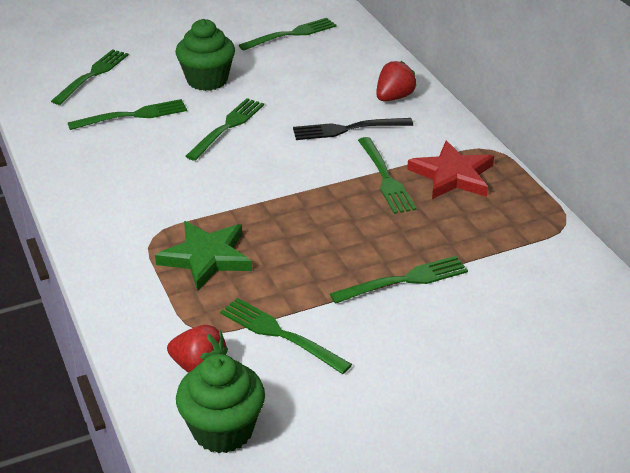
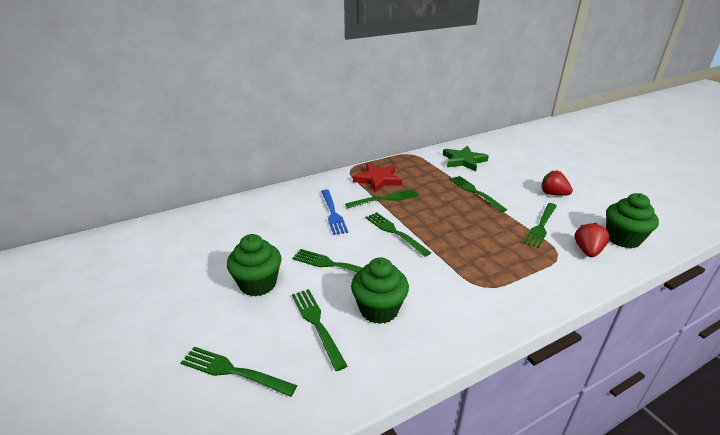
camera: 95 degrees left, 5 degrees down
(140, 154) = (379, 309): none -> green cupcake
(206, 257) = (491, 259): green star -> green star (463, 161)
(291, 34) = (188, 244): green fork -> green fork (395, 232)
(348, 129) = (333, 213): black fork -> blue fork
(394, 97) = (293, 198): red strawberry -> red strawberry (553, 194)

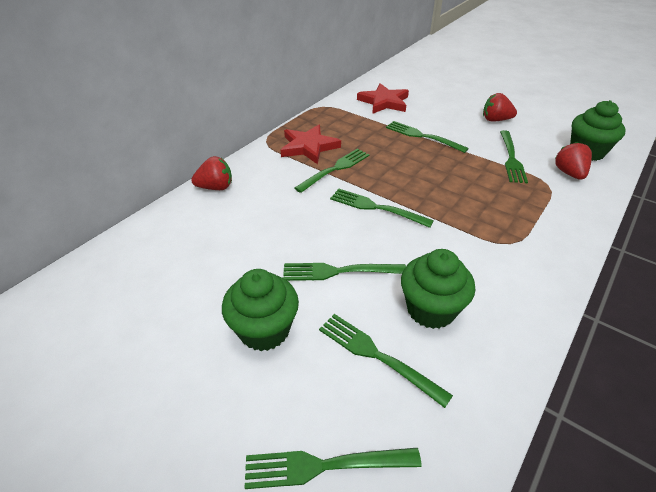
camera: 25 degrees left, 10 degrees up
(294, 191) = (216, 187): none -> red strawberry
(333, 213) = (287, 204): blue fork -> none
(463, 161) = (384, 102): green star -> red star

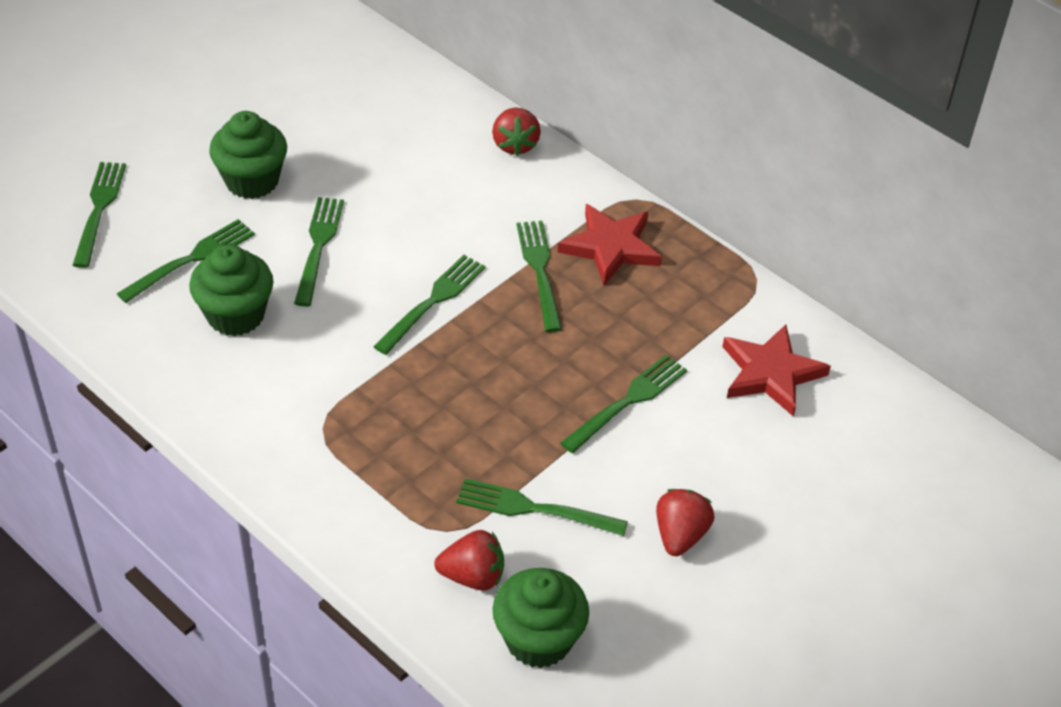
camera: 95 degrees right, 5 degrees up
(335, 169) = (540, 271): green fork -> green fork turned 150 degrees counterclockwise

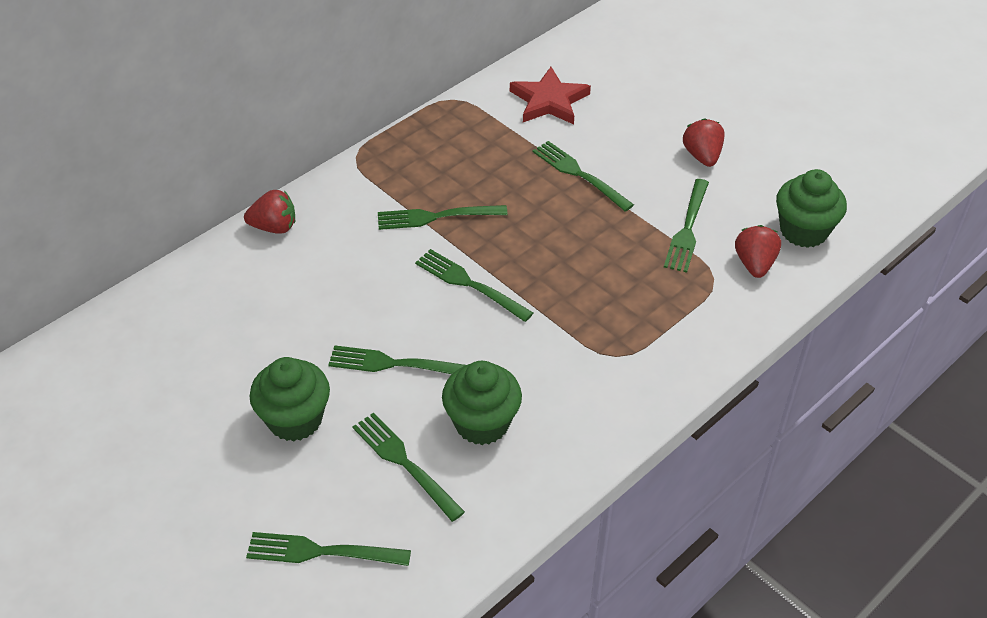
camera: 85 degrees left, 0 degrees up
(610, 247) = (412, 174): red star -> none
(680, 535) = (702, 156): red strawberry -> red strawberry turned 60 degrees clockwise

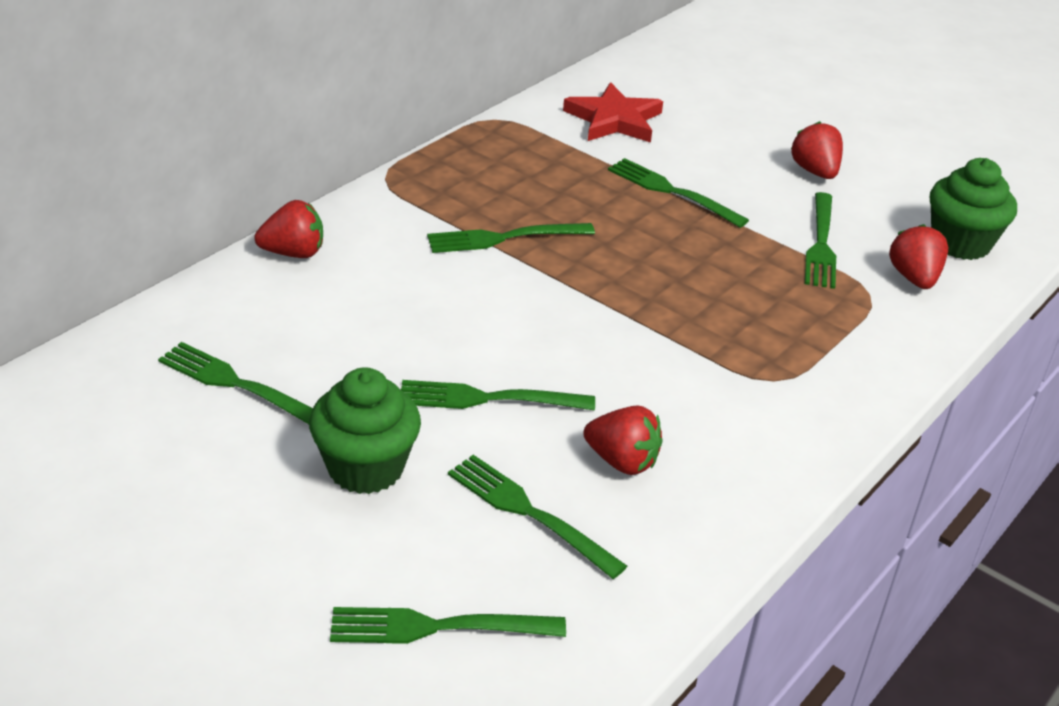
camera: 10 degrees left, 10 degrees down
(469, 284) = (565, 308): green fork -> green fork (237, 384)
(482, 423) = (622, 461): green cupcake -> red strawberry

